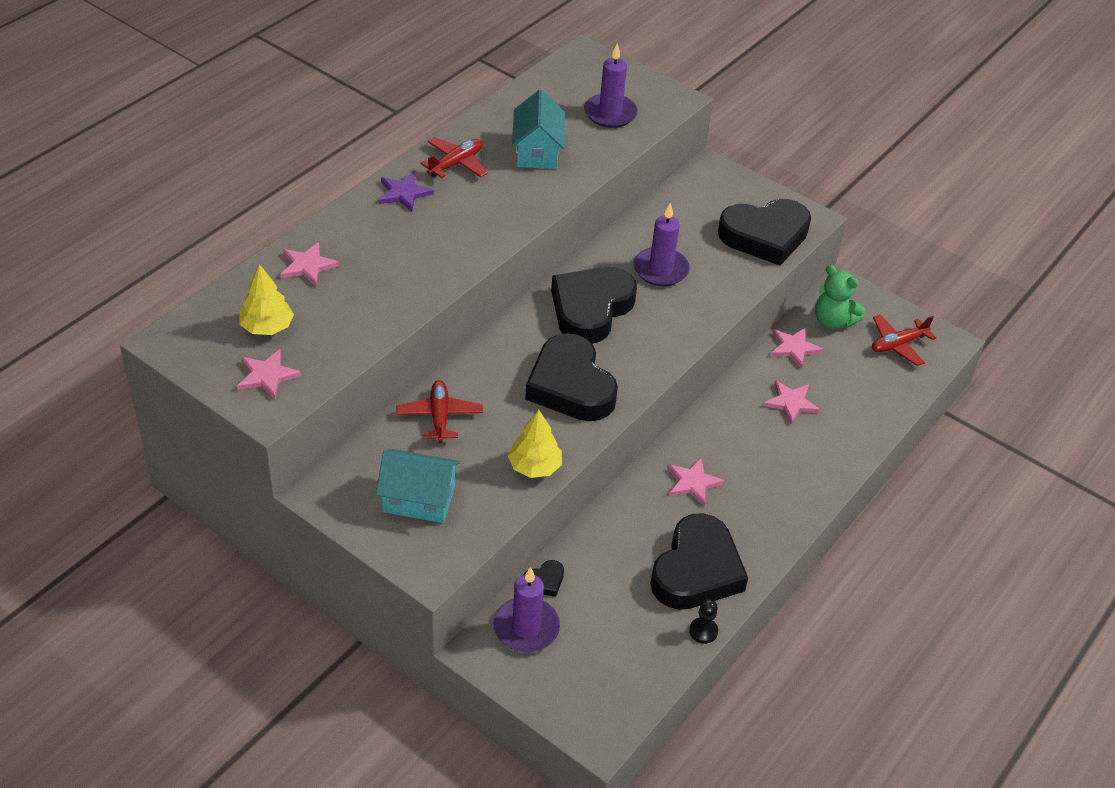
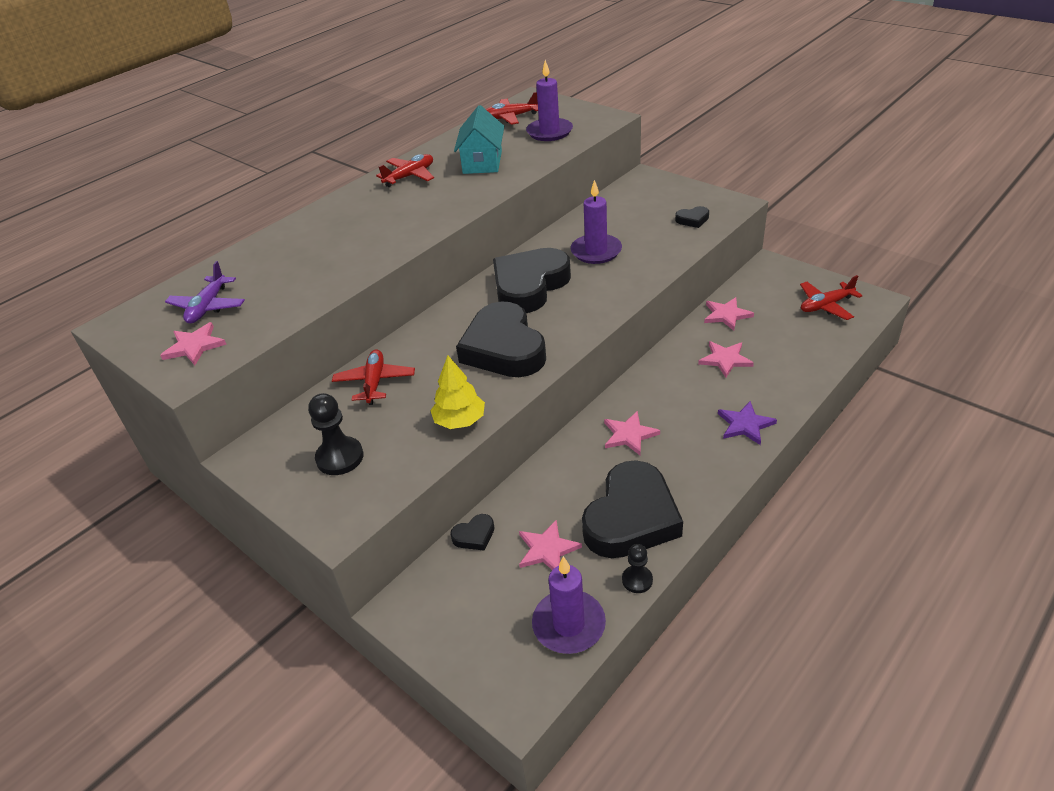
camera: 10 degrees right, 5 degrees down
(267, 327) = (208, 307): yellow tree -> purple plane
(307, 266) = (260, 258): pink star -> pink star (547, 549)
(404, 193) = (360, 200): purple star -> purple star (745, 425)
(419, 500) = (340, 457): turquoise house -> black pawn
(526, 627) = (450, 583): purple candle -> purple candle (569, 624)
(562, 83) = (511, 117): none -> red plane
(765, 236) = (692, 219): black heart -> black heart, size x0.41
(832, 321) = (762, 291): green teddy bear -> none

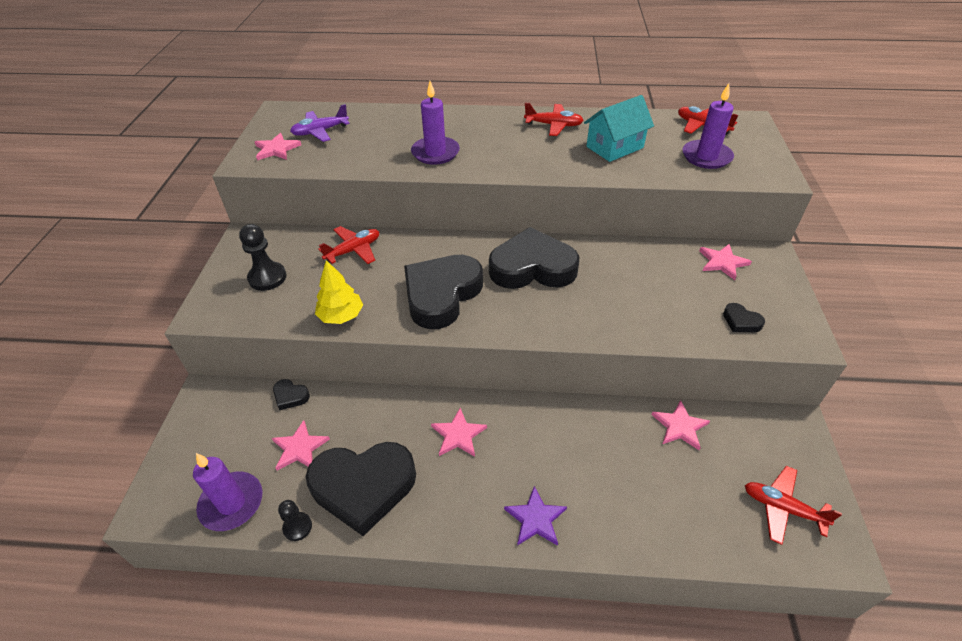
camera: 50 degrees right, 5 degrees up
(596, 251) = (619, 282): purple candle -> purple candle (435, 153)
(725, 359) = (613, 457): pink star -> pink star (722, 262)

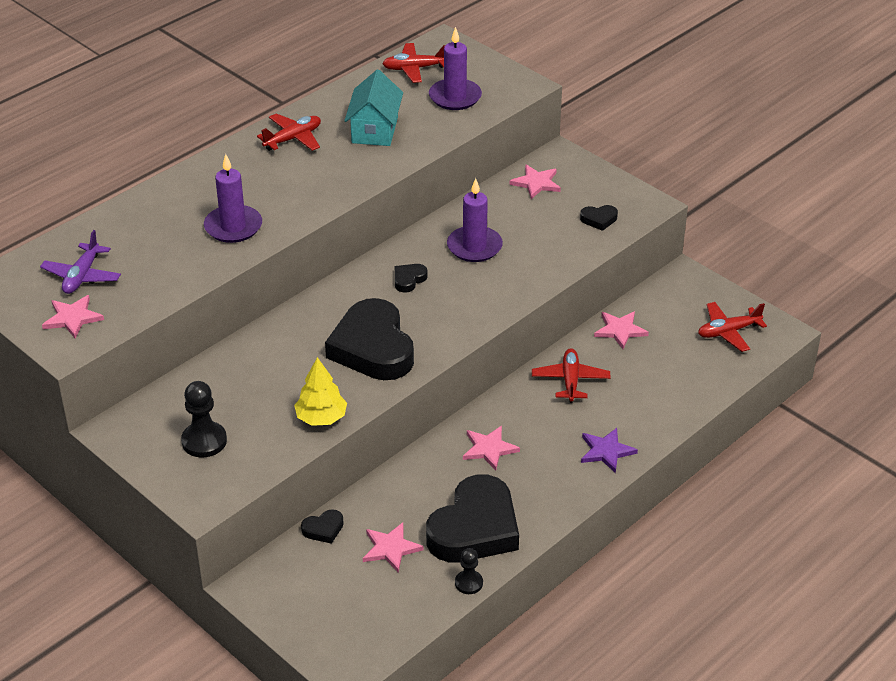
camera: 50 degrees left, 5 degrees down
(232, 503) = (400, 613): purple candle -> purple candle (474, 247)
(353, 250) = (240, 369): red plane -> red plane (570, 380)
(532, 267) = (409, 280): black heart -> black heart, size x0.41

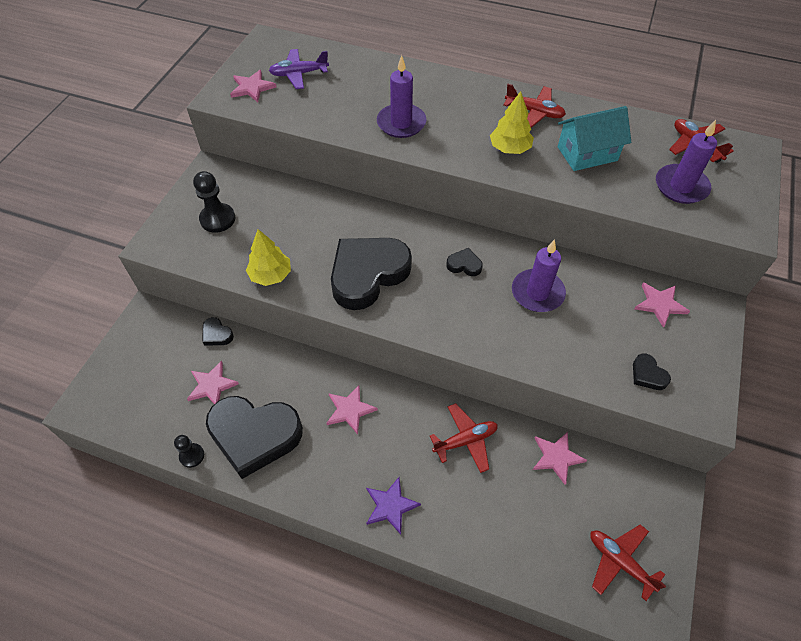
camera: 65 degrees right, 15 degrees up
(330, 171) = (510, 148): none -> yellow tree

